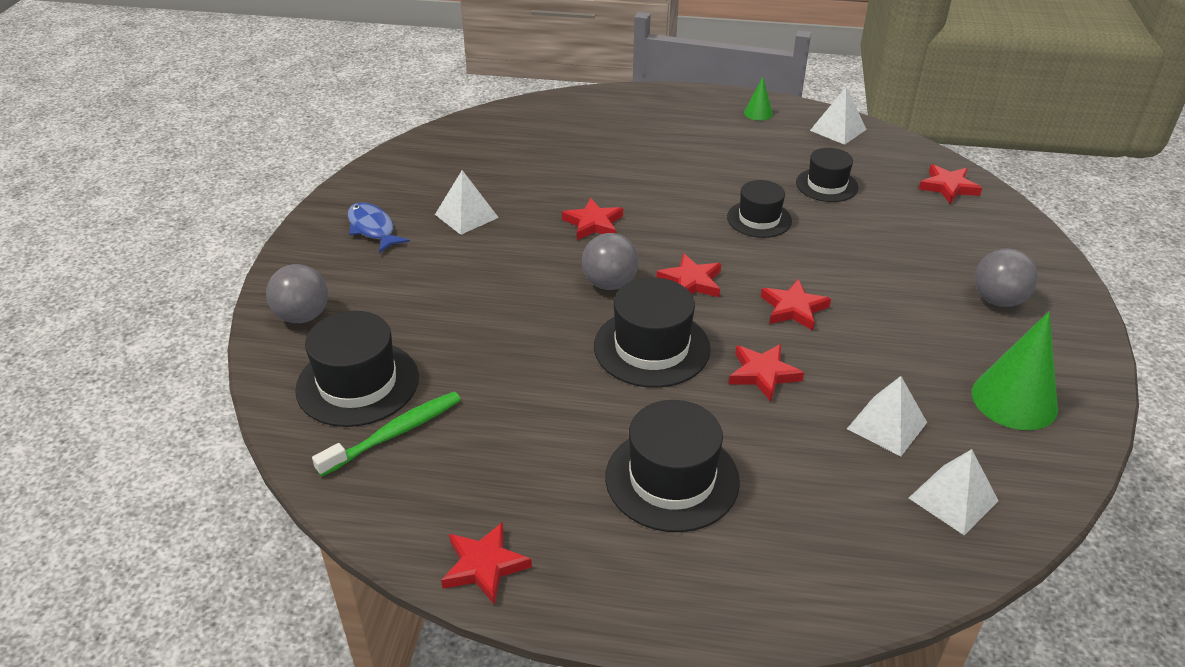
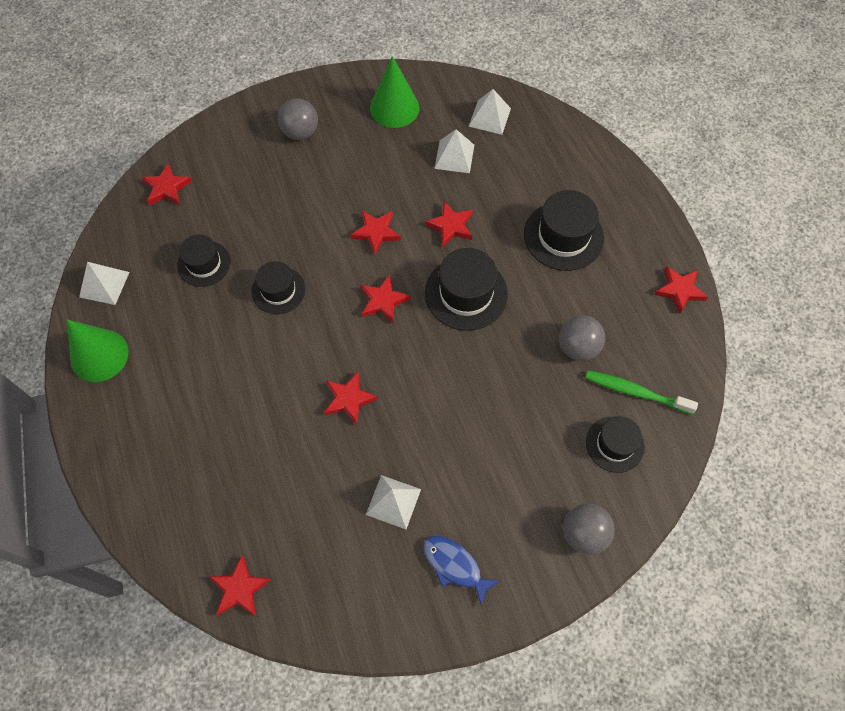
camera: 120 degrees left, 25 degrees up
(357, 383) = (615, 444): black hat -> black hat, size x0.65
(373, 229) = (455, 565): blue fish -> blue fish turned 105 degrees clockwise
(481, 126) = (240, 589): none -> red star
(609, 283) = (416, 350): grey ball -> grey ball (577, 347)
(758, 113) = (99, 355): green cone -> green cone, size x1.99

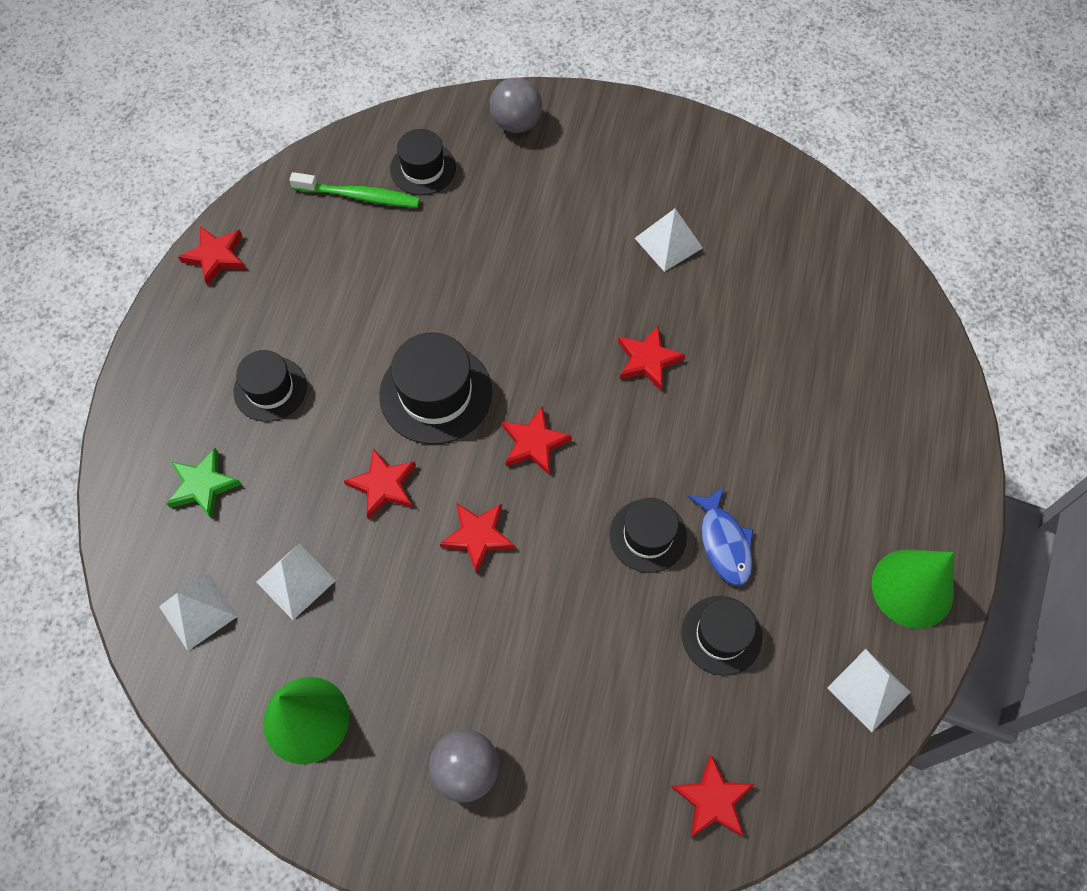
camera: 145 degrees left, 0 degrees up
(240, 589) = (860, 256): red star -> none
(455, 565) = (649, 164): blue fish -> blue fish (724, 542)
(547, 168) = (203, 485): none -> green star
(563, 236) = (270, 389): black hat -> black hat, size x0.65
(577, 347) = (372, 267): grey ball -> none
(636, 392) = (359, 196): green toothbrush -> green toothbrush turned 45 degrees counterclockwise

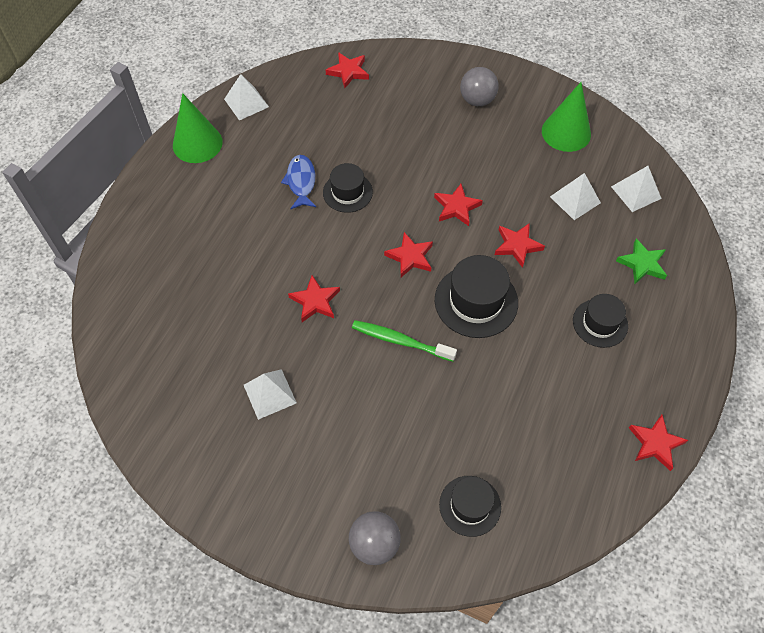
camera: 170 degrees left, 5 degrees down
(359, 196) = (530, 485): green toothbrush -> green toothbrush (401, 341)
(721, 635) = (319, 137): black hat -> none

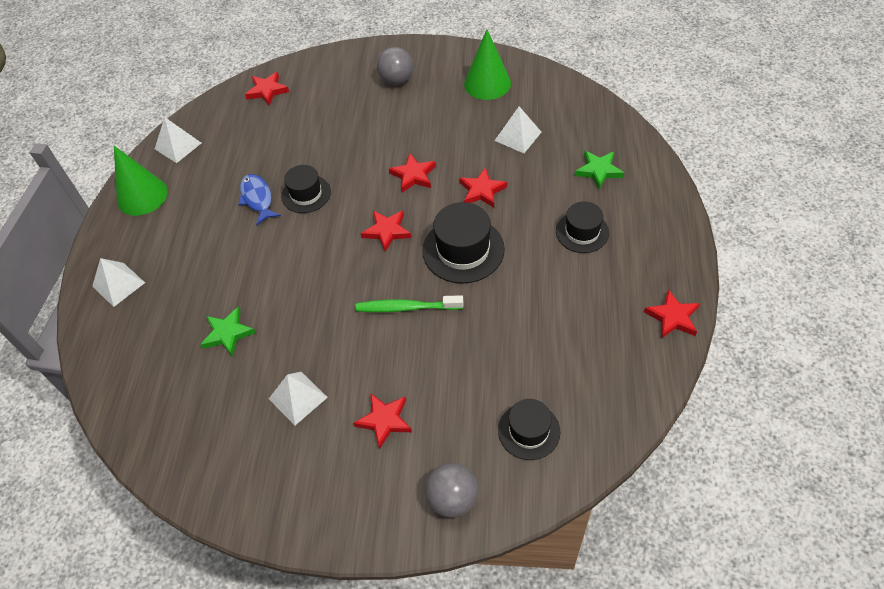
camera: 15 degrees left, 5 degrees down
(229, 308) = (228, 333): none -> green star
(315, 301) = (311, 299): red star -> red star (384, 420)
(636, 192) = (568, 114): white pyramid -> white pyramid (118, 284)

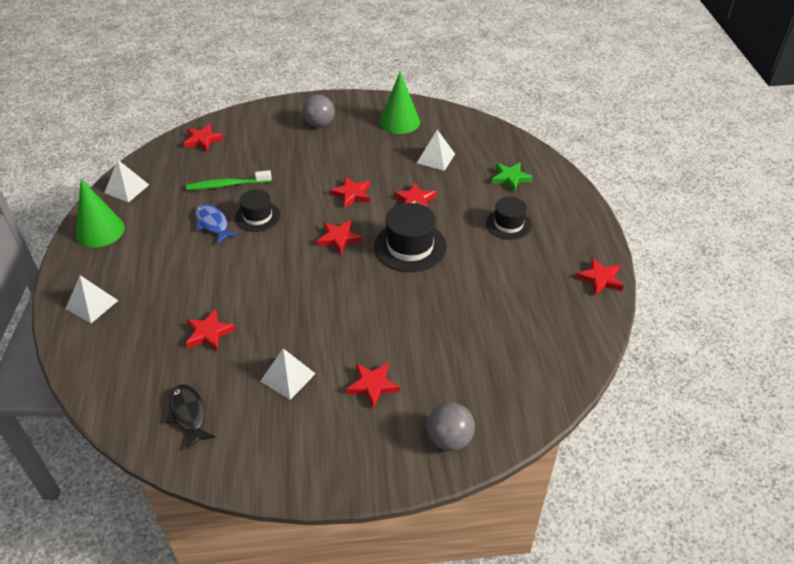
camera: 15 degrees left, 10 degrees down
(189, 428) = (188, 414): none -> black fish
(228, 333) = (209, 333): green star -> red star
(407, 308) = (371, 295): green toothbrush -> green toothbrush (227, 185)
(529, 431) = (502, 378): black hat -> none

